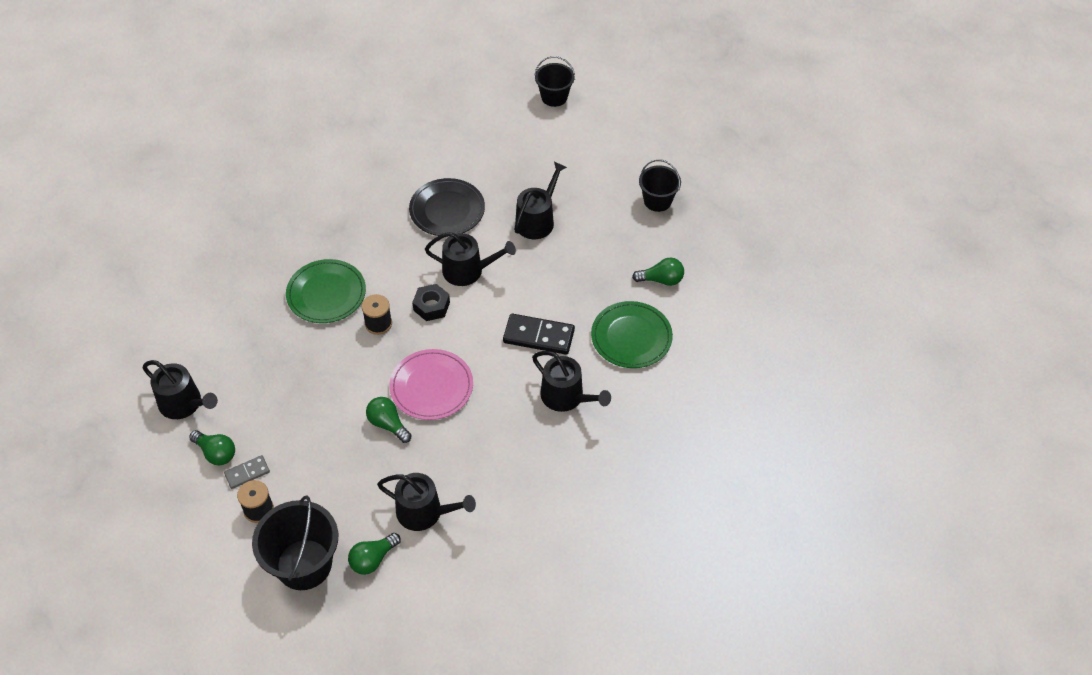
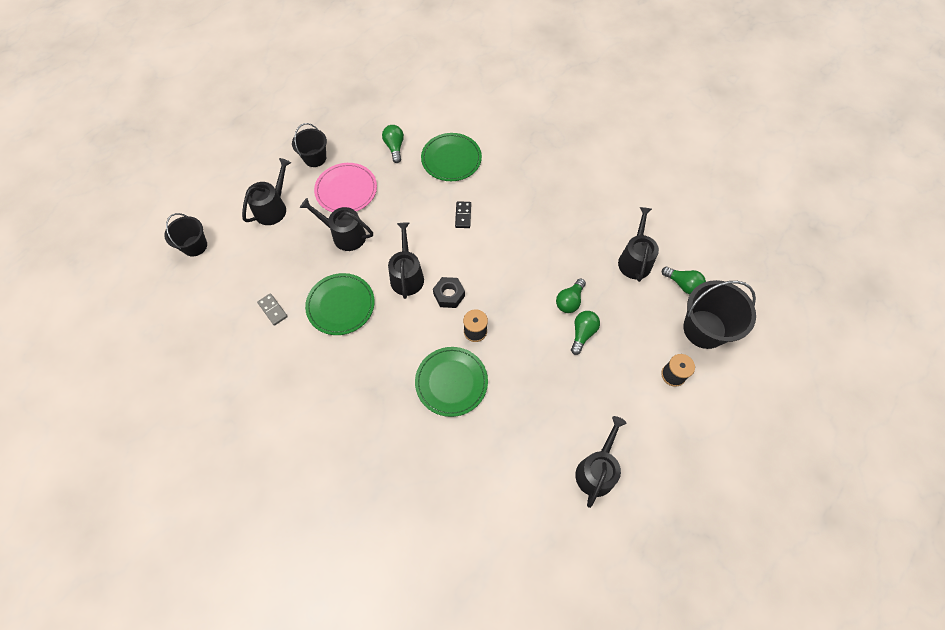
camera: 100 degrees left, 10 degrees up
(216, 453) = (635, 425): green light bulb -> green light bulb (582, 333)
(247, 473) = (645, 394): grey domino -> grey domino (273, 310)
(431, 386) = (527, 278): pink plate -> pink plate (346, 190)
(447, 210) = (341, 305): black plate -> green plate
(538, 336) = (463, 215): black domino -> black domino, size x0.57
(566, 397) = (513, 190): black watering can -> black watering can (273, 208)

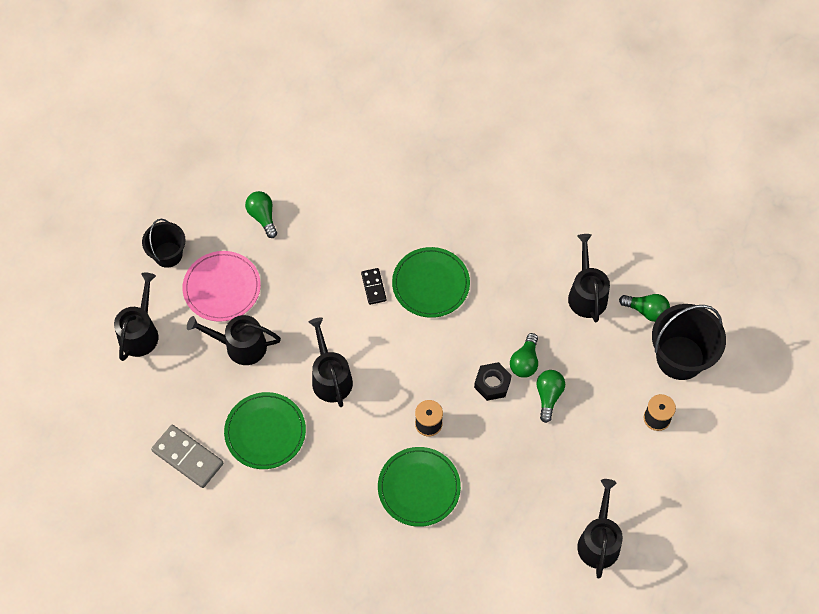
camera: 15 degrees left, 0 degrees up
(195, 246) = (63, 403): black bucket -> none
(273, 310) = (188, 457): grey domino -> grey domino, size x1.75
(449, 295) = (386, 388): black nut -> black nut (492, 384)
(451, 159) = (337, 216): green plate -> green plate (430, 284)

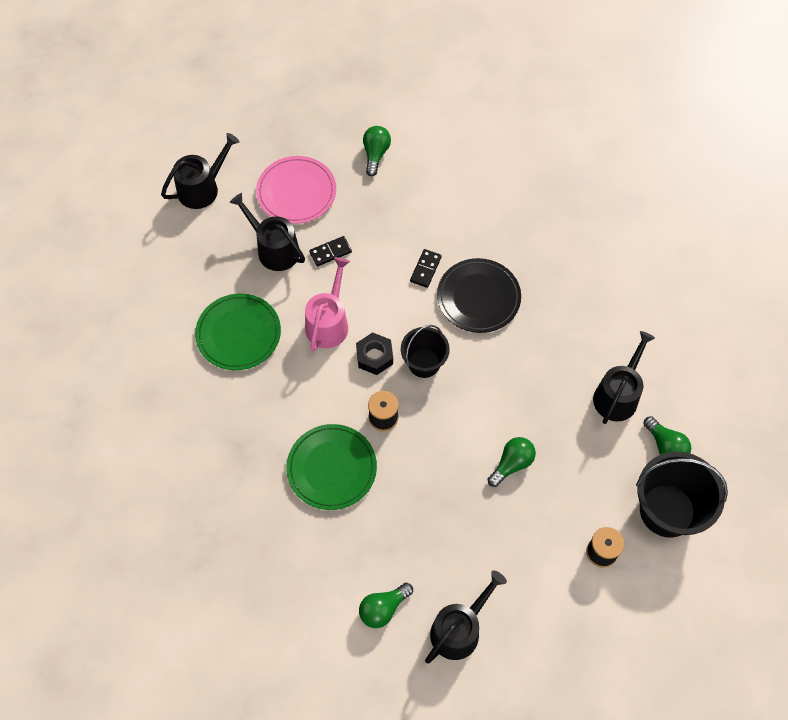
camera: 35 degrees right, 0 degrees up
(168, 254) = (274, 139): black bucket -> black bucket (424, 363)
(188, 457) = (160, 313): grey domino -> none
(288, 320) = (330, 252): none -> black domino
(330, 378) = (328, 323): black watering can -> pink watering can
(430, 284) = (478, 297): green plate -> black plate
(492, 384) = (468, 419): black nut -> black nut (374, 356)
(525, 362) = (513, 419): green light bulb -> green light bulb (383, 608)

